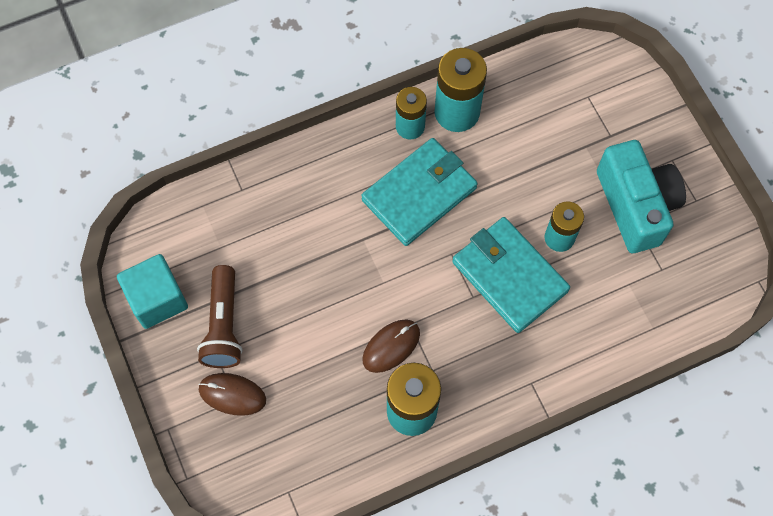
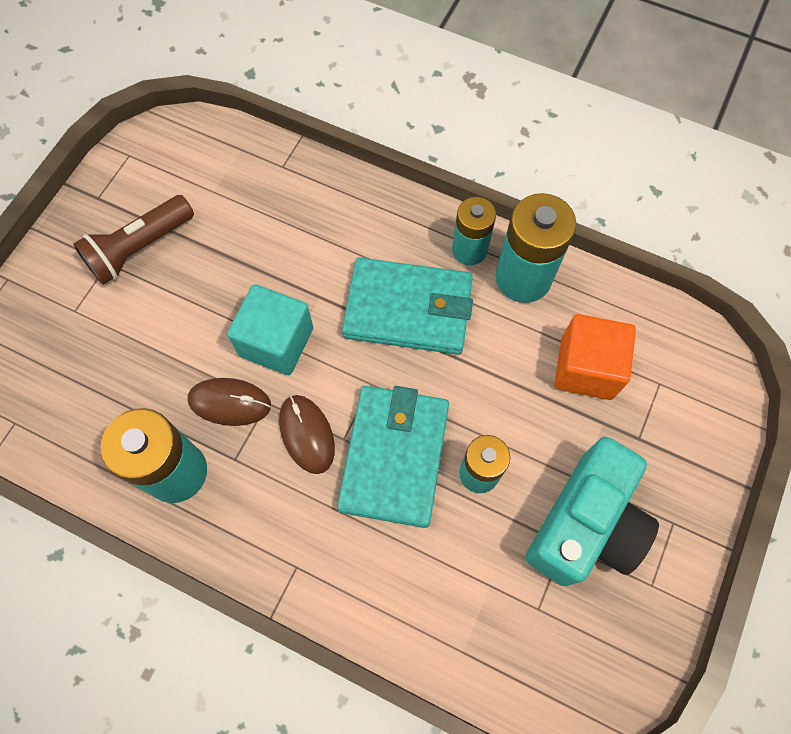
camera: 50 degrees right, 0 degrees up
(157, 299) = (124, 181): turquoise cube -> turquoise cube (276, 342)
(232, 394) = (77, 305): brown mouse -> brown mouse (307, 434)
(545, 127) = (586, 368): none -> orange cube

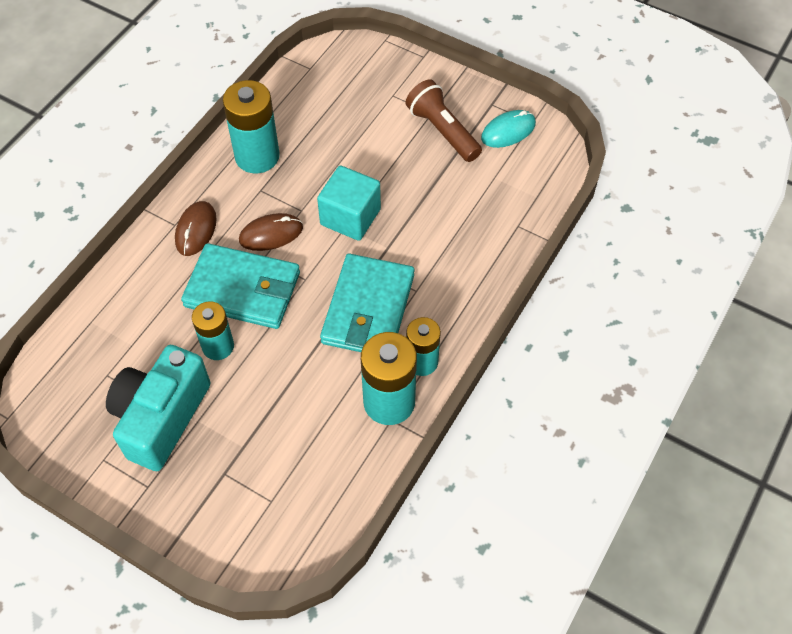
camera: 95 degrees right, 10 degrees down
(142, 179) = (508, 131): none -> turquoise mouse
(229, 402) = (304, 187): brown mouse -> brown mouse (196, 230)
(585, 524) = (161, 417): turquoise camera -> turquoise camera turned 75 degrees clockwise
(586, 368) = (294, 441): orange cube -> none

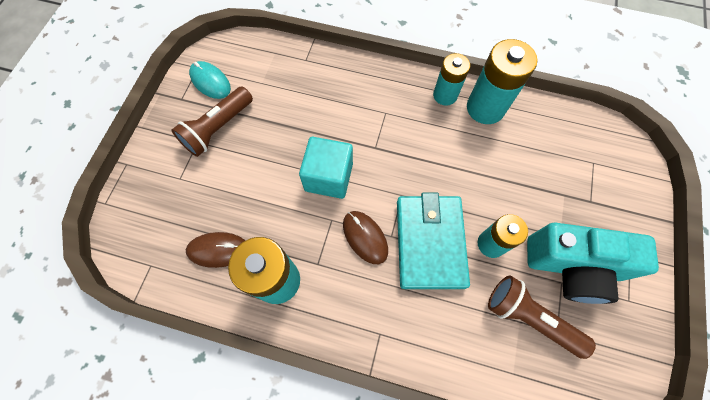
camera: 105 degrees left, 10 degrees up
(131, 354) = (529, 318): none -> brown flashlight
(196, 230) = (380, 309): brown mouse -> brown mouse (218, 250)
(368, 309) = (414, 141): turquoise wallet -> none

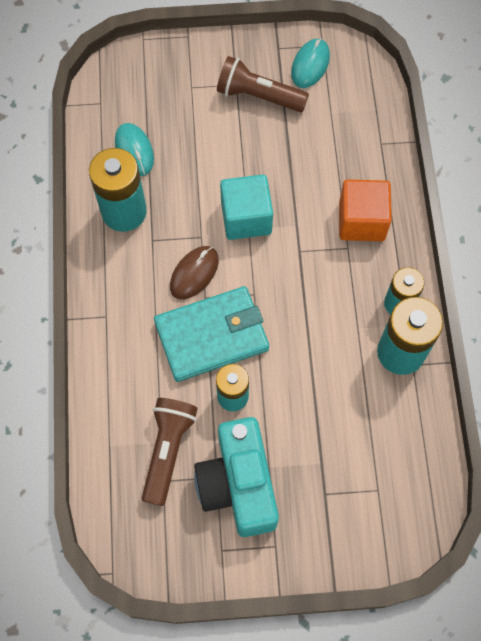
camera: 70 degrees right, 0 degrees up
(218, 250) = (134, 150): brown mouse -> turquoise mouse
(366, 95) = (361, 221): none -> orange cube

